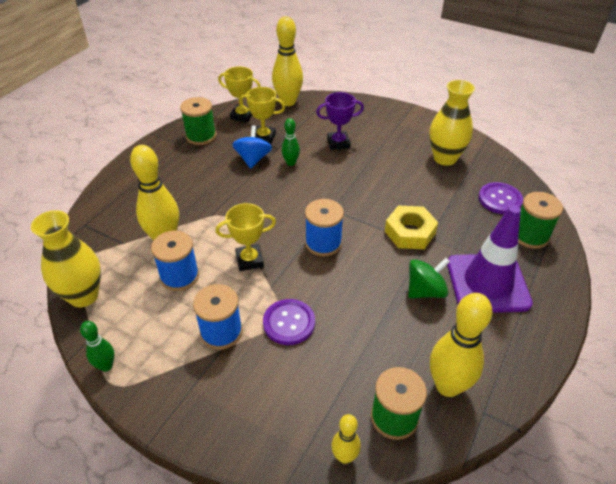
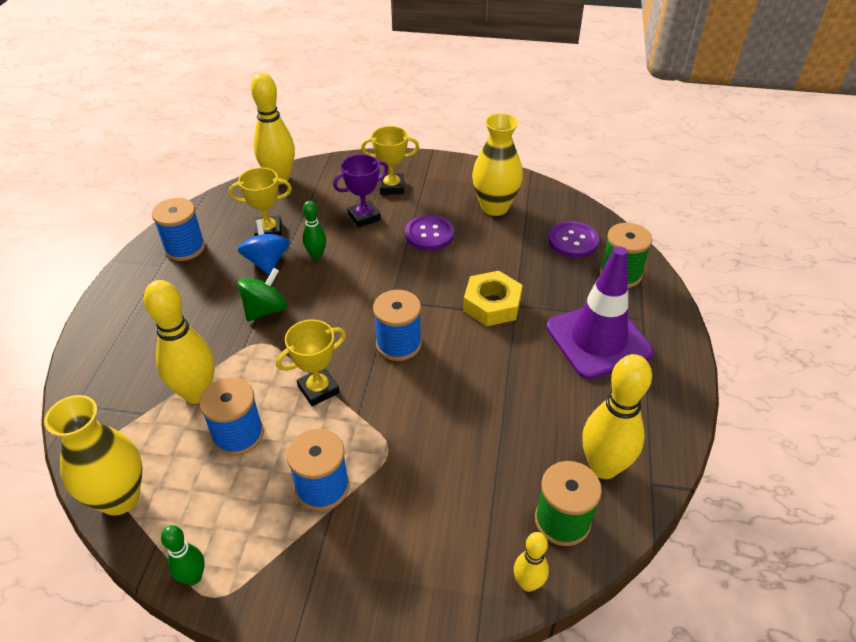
camera: 20 degrees left, 0 degrees up
(201, 136) = (185, 248): green spool -> blue spool
(242, 116) = (228, 209): yellow trophy -> yellow trophy (392, 187)
(289, 323) = (399, 451): purple button -> purple button (429, 234)
(425, 291) = (536, 367): green spinning top -> green spinning top (265, 310)

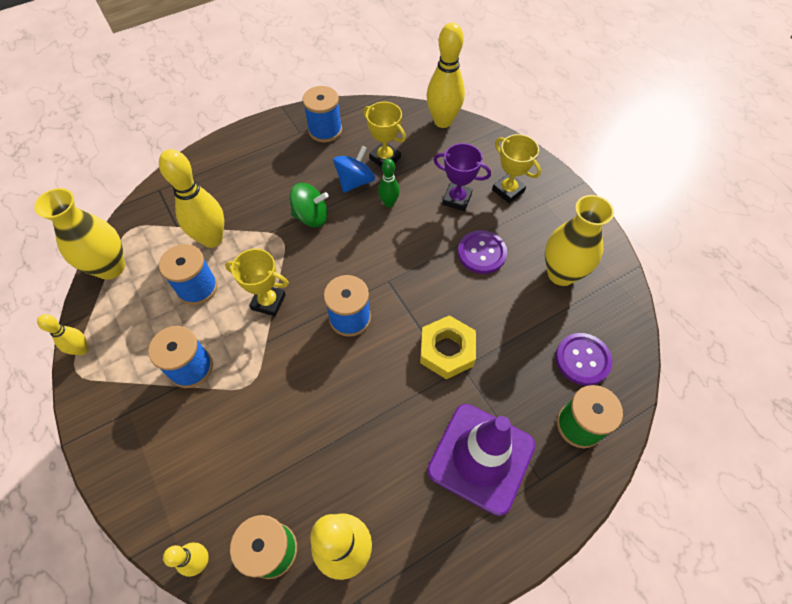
camera: 50 degrees right, 15 degrees up
(193, 577) = (82, 350): green bowling pin -> yellow bowling pin

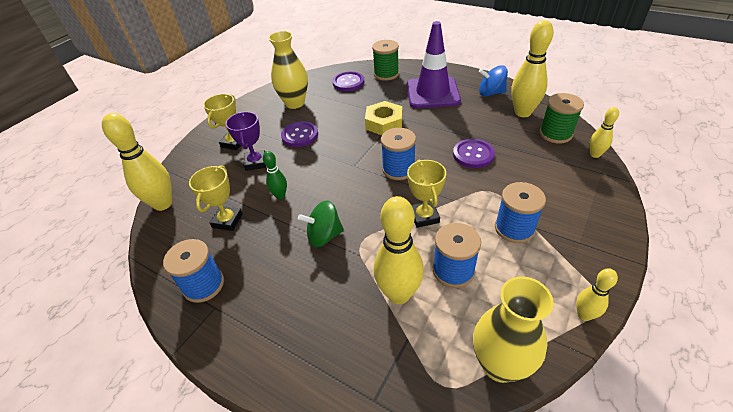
camera: 115 degrees left, 15 degrees down
(311, 216) = (324, 235): green spinning top -> green spinning top turned 75 degrees counterclockwise
(314, 411) = (473, 154): none -> purple button
(355, 181) = (266, 227): blue spinning top -> blue spinning top (491, 93)

